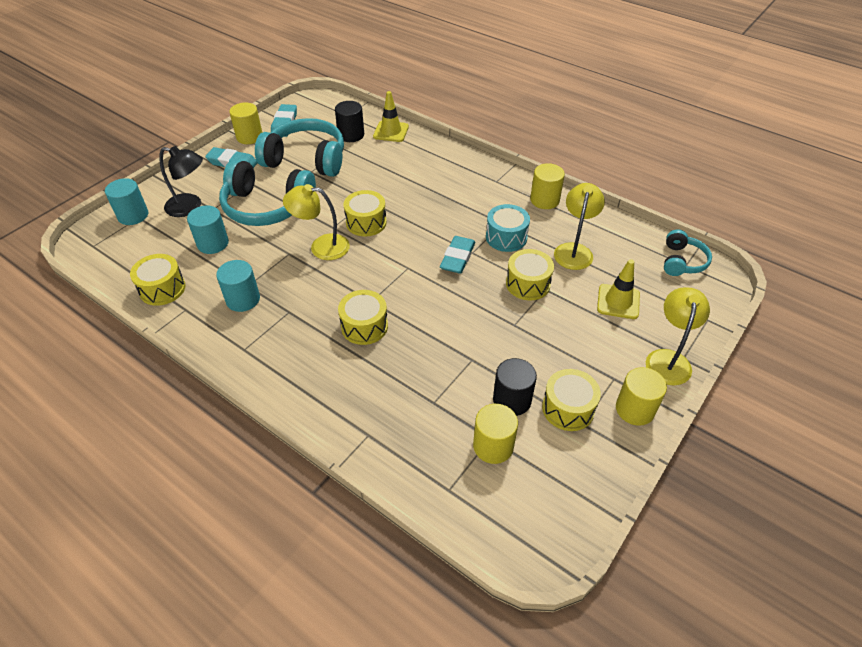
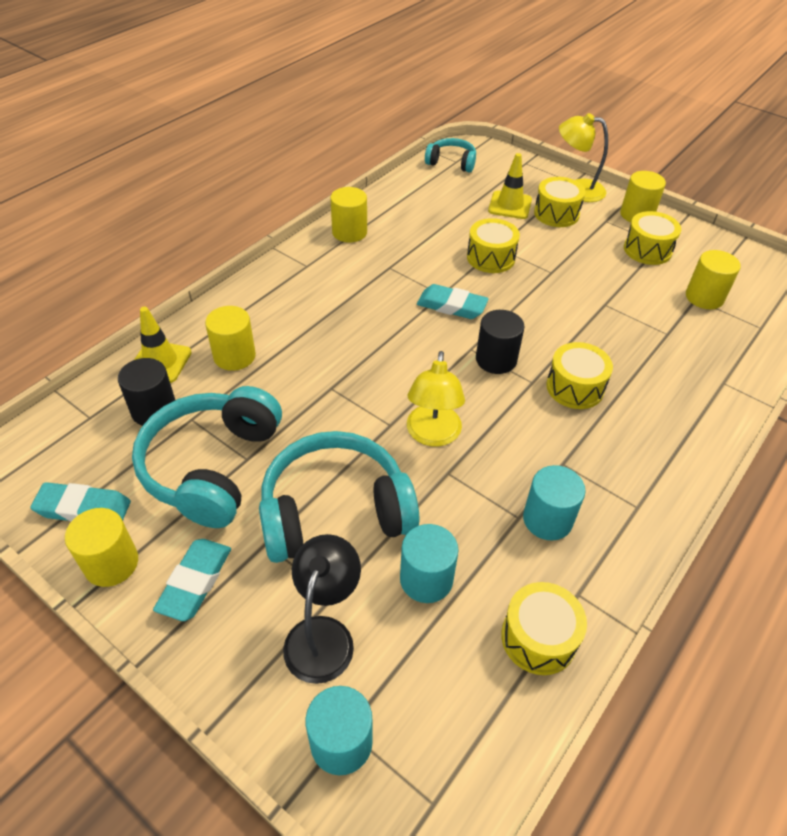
camera: 90 degrees left, 0 degrees up
(267, 207) = (335, 511): turquoise headphones -> turquoise headphones turned 120 degrees counterclockwise
(366, 222) = (382, 388): yellow drum -> yellow drum (556, 214)
(396, 158) = (234, 356): none -> yellow cylinder
(506, 237) = (415, 266): turquoise drum -> none
(512, 400) = (648, 282): black cylinder -> black cylinder (496, 359)
(574, 250) = (437, 222): yellow lamp -> none

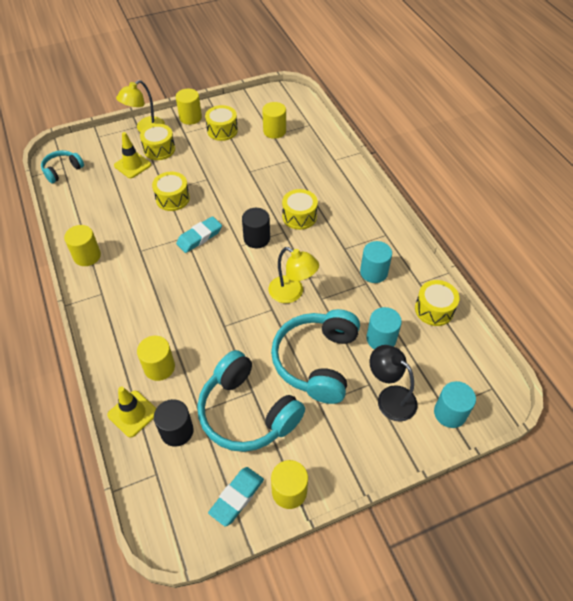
camera: 60 degrees left, 5 degrees up
(195, 582) = (326, 449): turquoise eraser -> none

